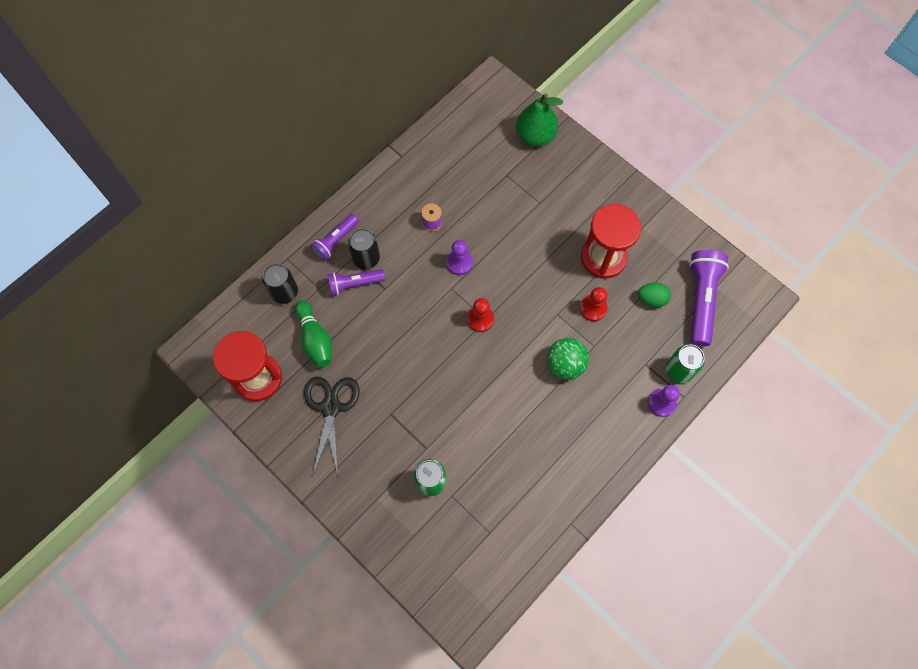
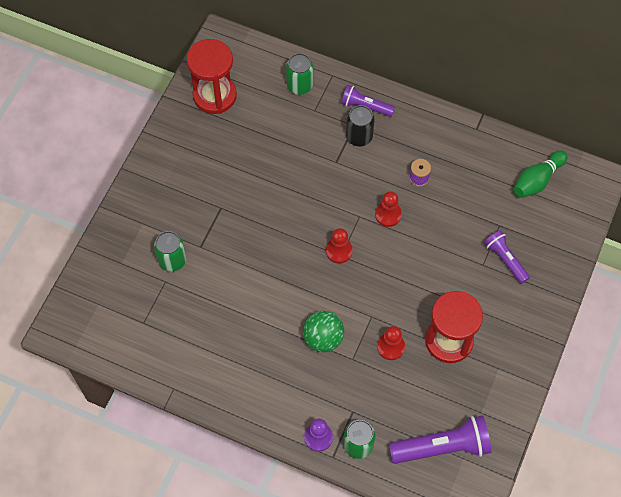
camera: 70 degrees right, 5 degrees down
(284, 292) = (299, 85): black can -> green can
(315, 339) = (266, 125): green bowling pin -> green bowling pin (537, 180)
(331, 407) = (209, 159): black scissors -> none
(355, 284) = (330, 136): purple flashlight -> purple flashlight (505, 259)
(459, 263) = (388, 214): purple pawn -> red pawn
(535, 136) = (555, 237): green pear -> none
(652, 299) = (423, 399): green egg -> none

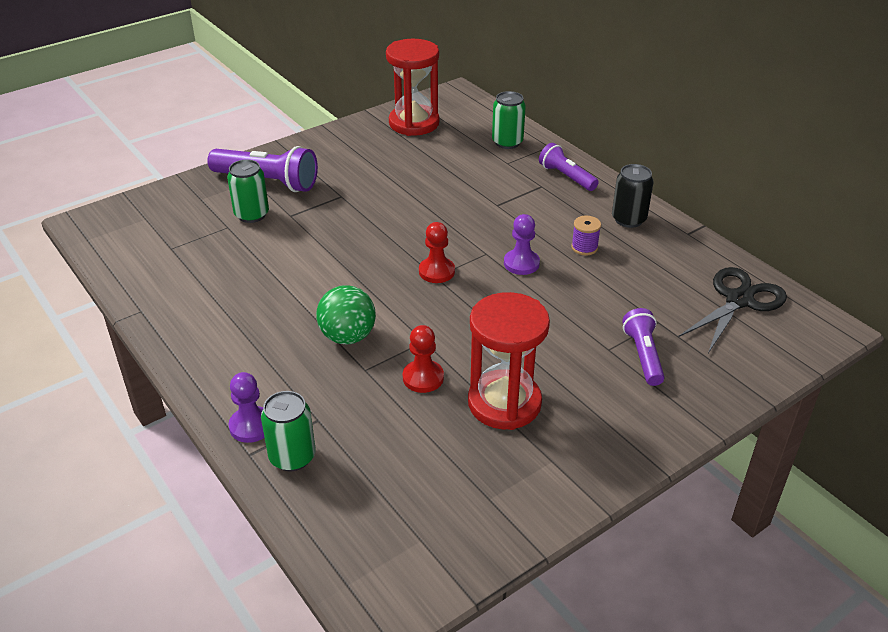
camera: 30 degrees right, 25 degrees down
(359, 137) = (540, 195): black can -> black can (628, 219)
(388, 214) = (521, 263): red pawn -> purple pawn
(442, 447) = (401, 512): purple flashlight -> purple flashlight (267, 182)
(537, 180) = (739, 300): green bowling pin -> black scissors

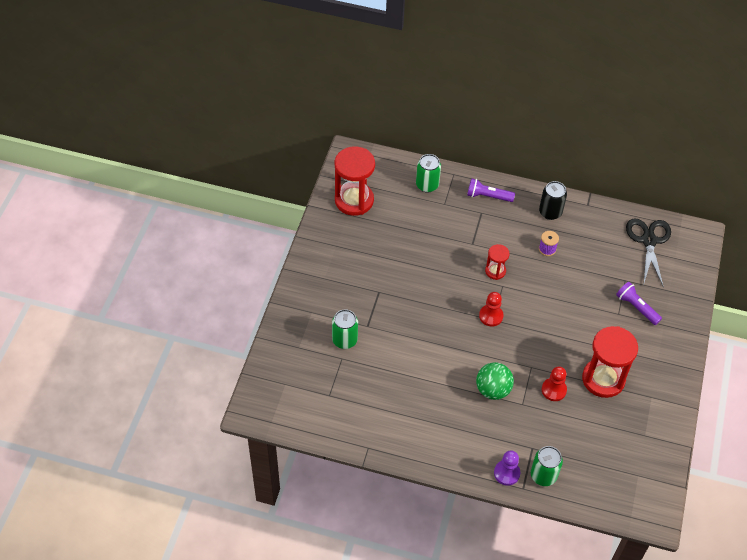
camera: 40 degrees left, 15 degrees up
(267, 182) = (322, 308): purple flashlight -> none
(494, 237) = (495, 271): none -> red hourglass
(521, 263) = (527, 282): purple pawn -> none

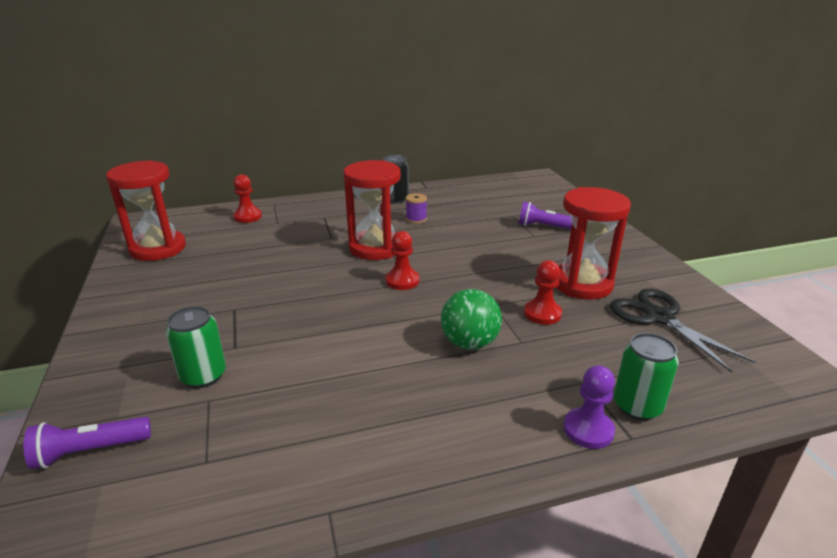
camera: 30 degrees left, 25 degrees down
(427, 185) = (247, 216): green can -> red pawn
(488, 196) = (322, 206): purple flashlight -> purple flashlight (90, 451)
(495, 271) = (375, 248): red hourglass -> red hourglass, size x1.95
(649, 241) = (503, 190): black scissors -> black scissors (659, 317)

